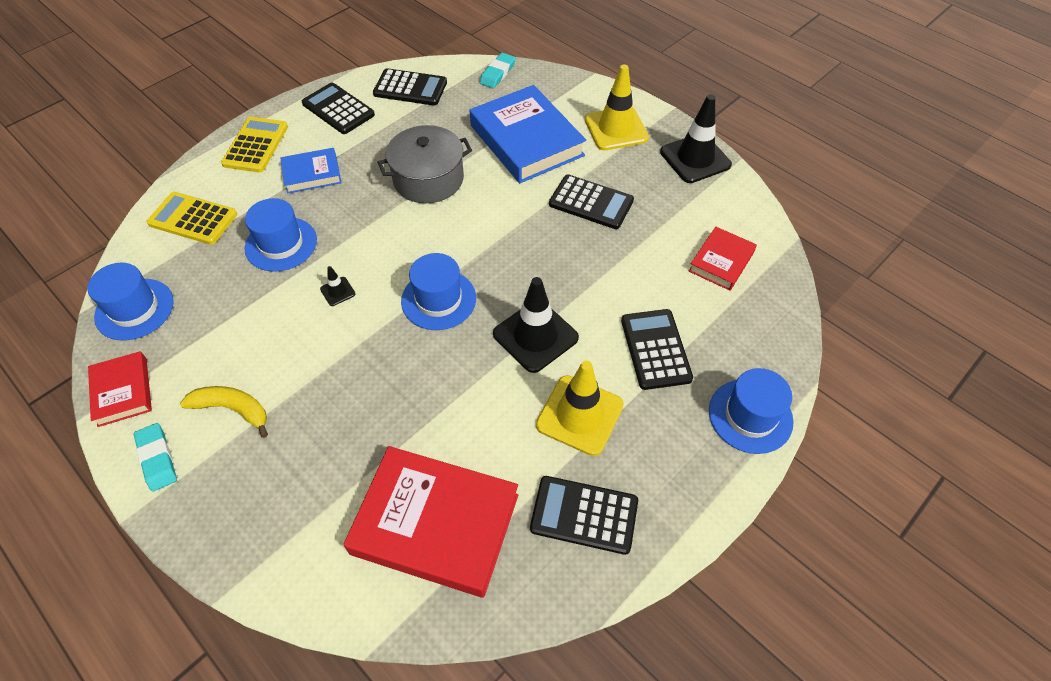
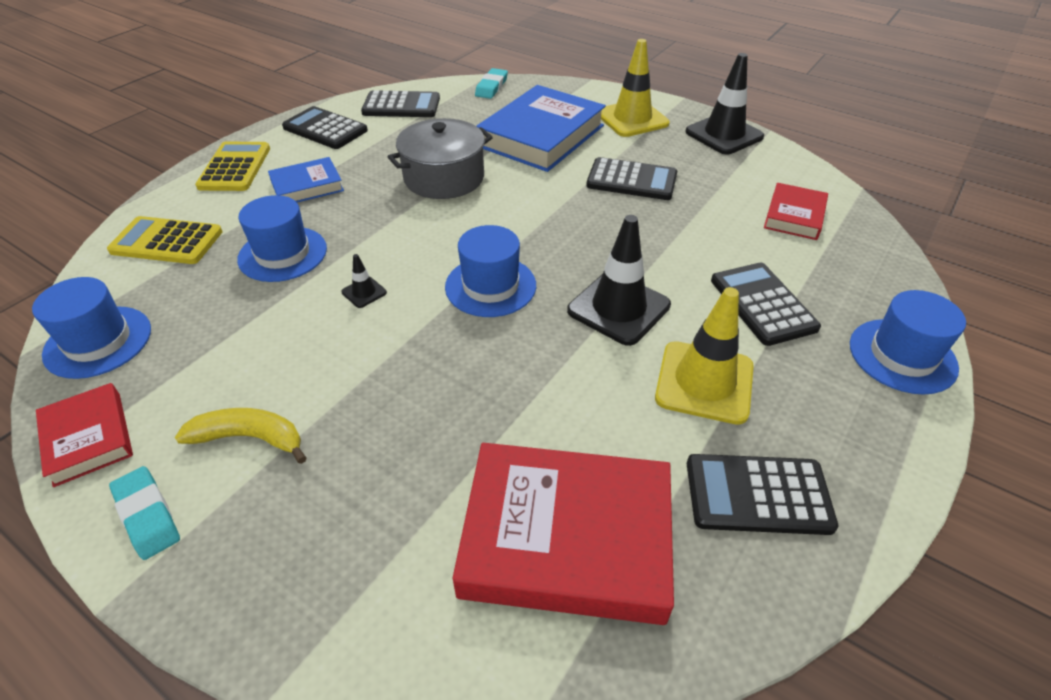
camera: 10 degrees left, 10 degrees down
(526, 140) = (541, 136): blue book -> blue book turned 75 degrees clockwise

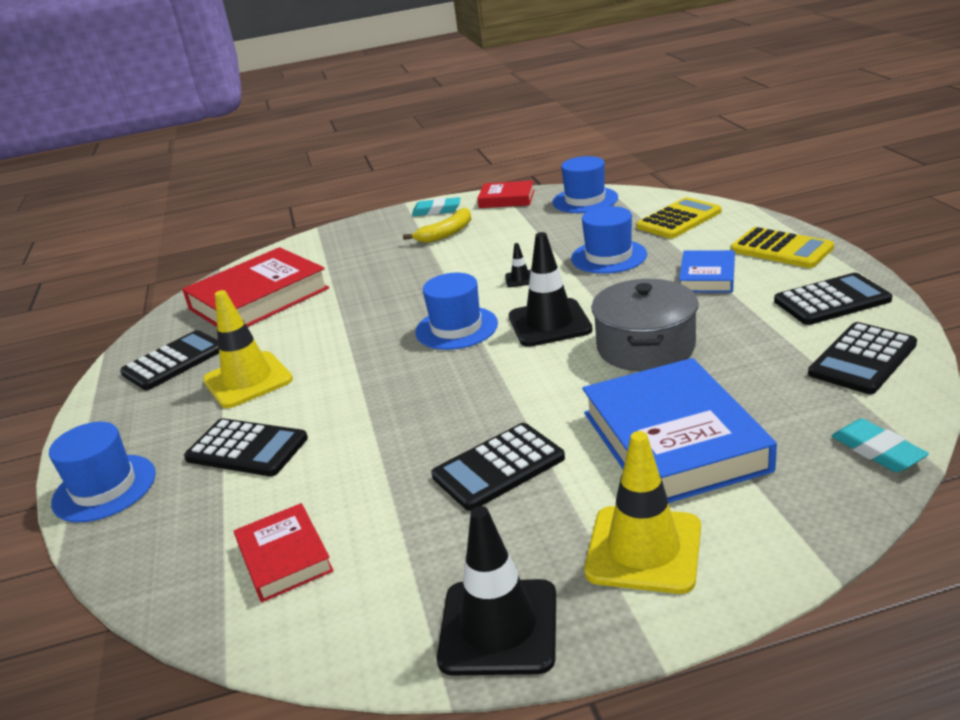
camera: 135 degrees right, 15 degrees down
(618, 308) = (353, 375): black traffic cone -> black traffic cone (549, 323)

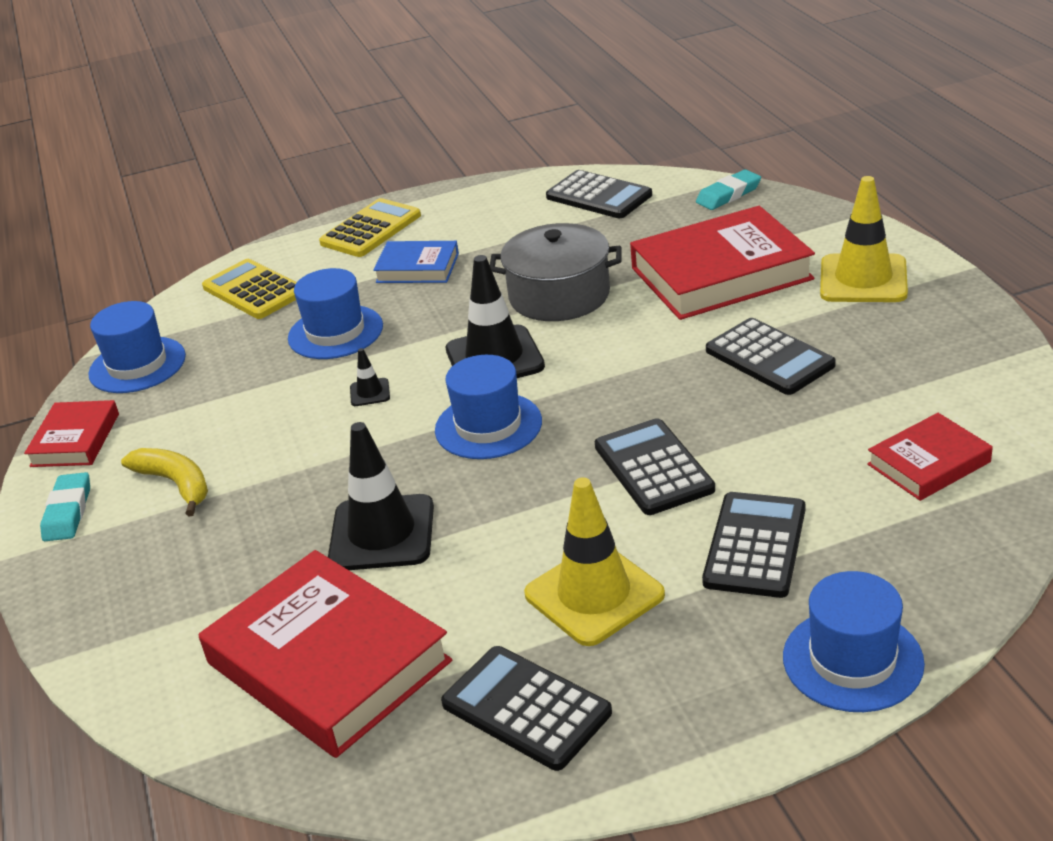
camera: 95 degrees left, 5 degrees up
(498, 627) = (967, 332): black traffic cone -> black traffic cone (382, 533)
(673, 441) = (721, 274): blue book -> red book
(831, 300) = (492, 206): black calculator -> black calculator (653, 468)

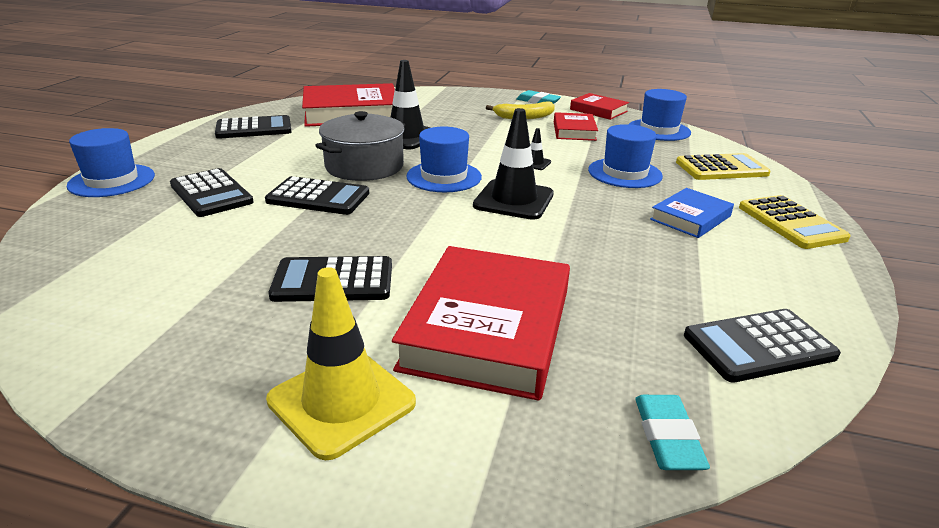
camera: 120 degrees right, 5 degrees down
(559, 295) = (565, 247): grey pot -> grey pot (364, 166)
(594, 594) = (274, 155): yellow traffic cone -> none
(928, 463) = (125, 269): red book -> red book (574, 131)

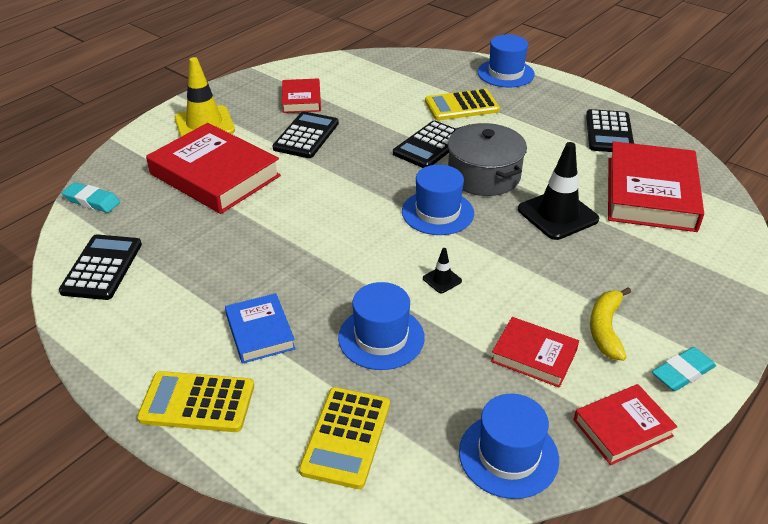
camera: 115 degrees right, 10 degrees up
(211, 194) = (461, 106): black calculator -> yellow calculator
(212, 316) = (301, 100): none -> red book
(513, 200) = (366, 237): black traffic cone -> none

